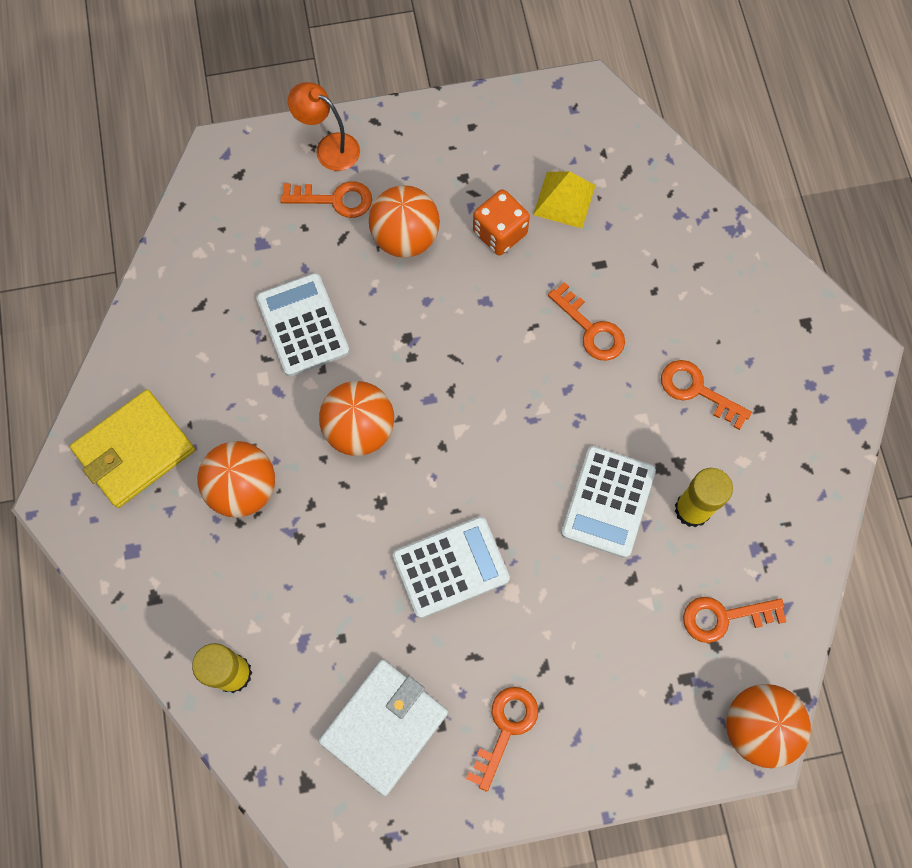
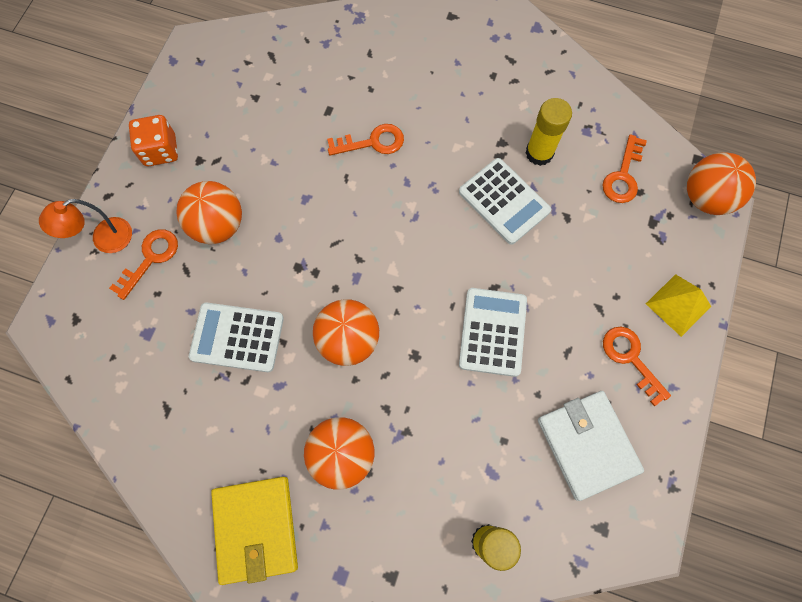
camera: 60 degrees left, 0 degrees up
(500, 233) = (260, 160): orange dice -> orange dice (160, 151)
(564, 200) = (264, 105): yellow pyramid -> yellow pyramid (678, 305)
(697, 390) = (458, 103): orange key -> none

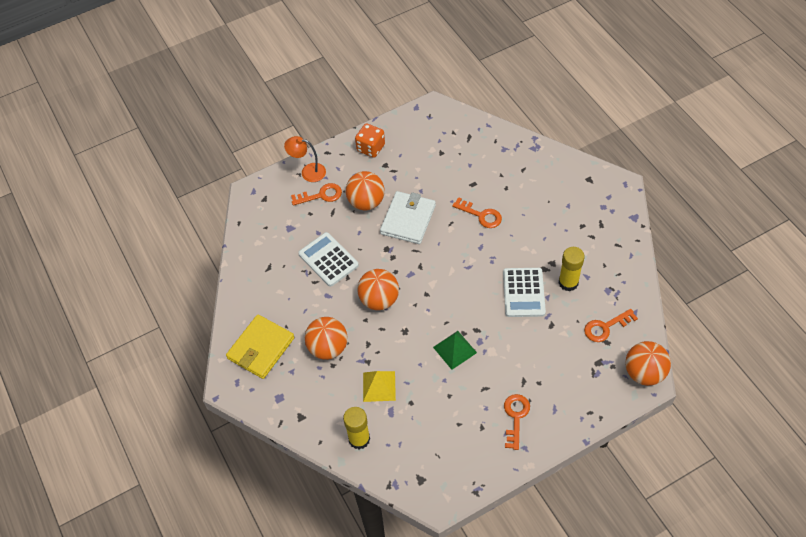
camera: 45 degrees right, 15 degrees down
(492, 332) = (454, 349): white calculator -> green pyramid
(587, 445) = (451, 437): white wallet -> white wallet (408, 219)
(678, 305) = (569, 412): yellow pyramid -> yellow pyramid (379, 386)

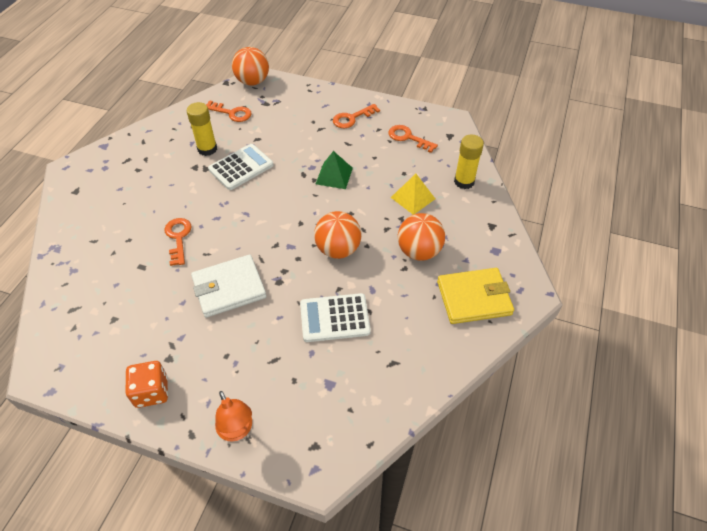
camera: 135 degrees left, 5 degrees down
(321, 195) = (261, 388): orange key -> orange key (408, 138)
(328, 260) = (334, 318): white calculator -> white calculator turned 75 degrees clockwise
(366, 202) = (235, 338): orange ball -> none

